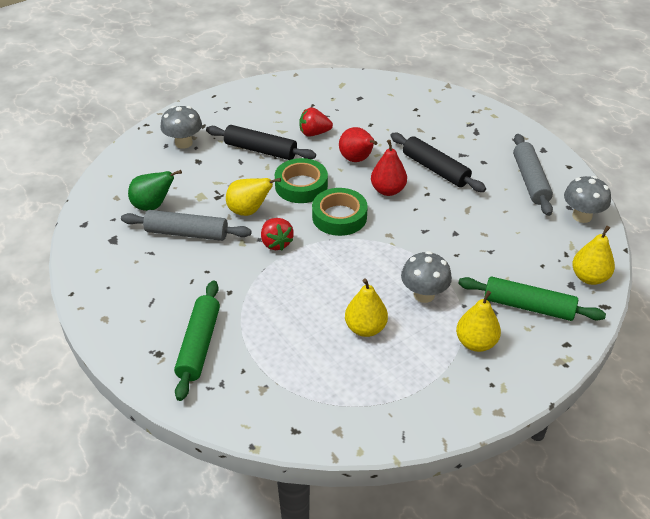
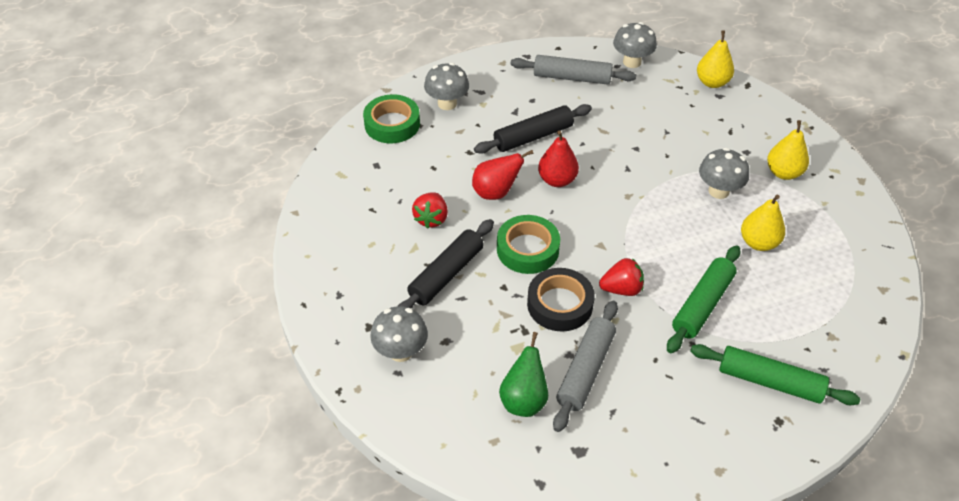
camera: 75 degrees left, 5 degrees up
(249, 211) = (560, 304): yellow pear -> black tape
(339, 217) = (590, 228): green tape -> green tape (392, 124)
(449, 117) = (447, 103): none -> grey mushroom
(528, 306) = (742, 128): green rolling pin -> green rolling pin (702, 305)

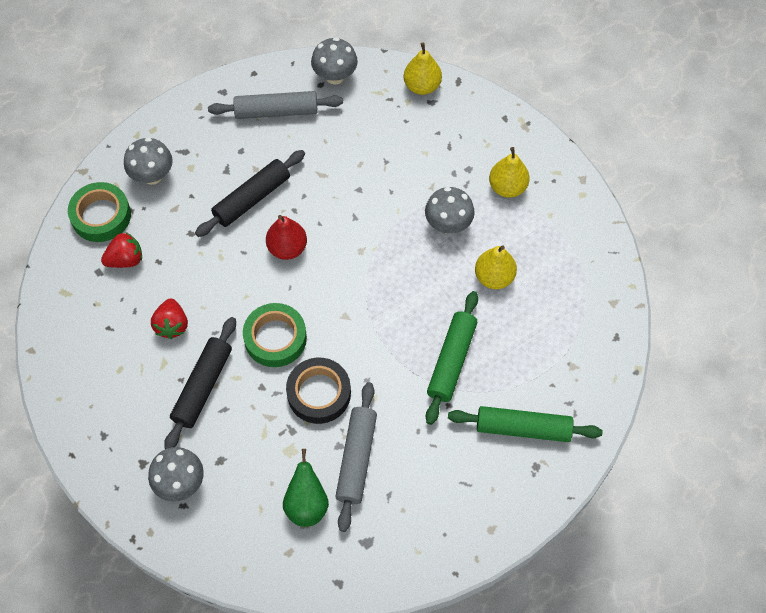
camera: 15 degrees left, 15 degrees up
(496, 192) = (229, 278): red pear -> none
(621, 289) = (374, 362): red strawberry -> red strawberry (126, 259)

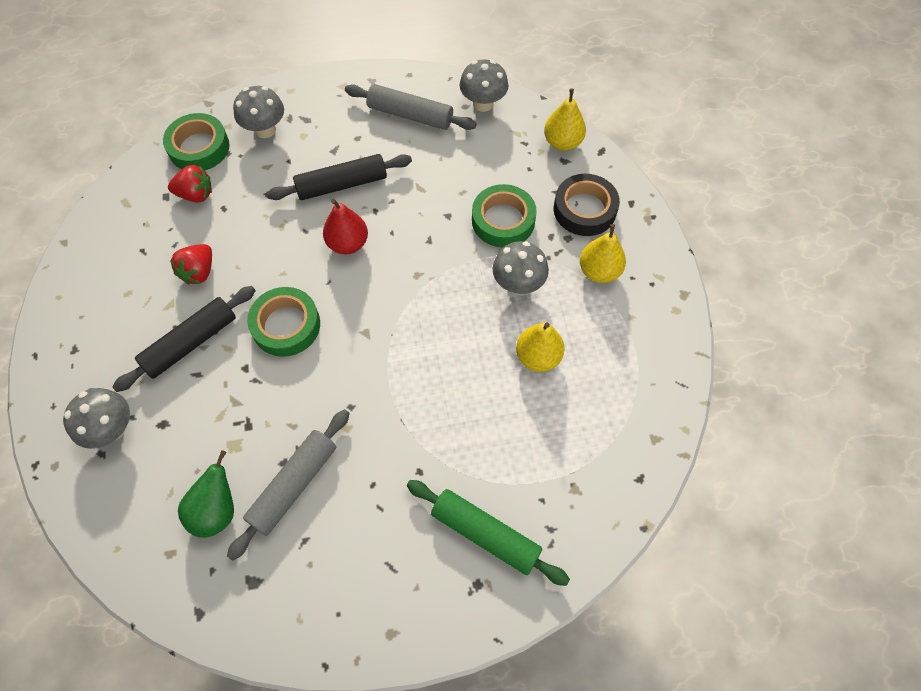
camera: 25 degrees right, 0 degrees up
(319, 393) = (295, 399): black tape -> black tape (584, 209)
(407, 175) = (503, 220): none -> green tape
(451, 361) = (447, 425): green rolling pin -> none

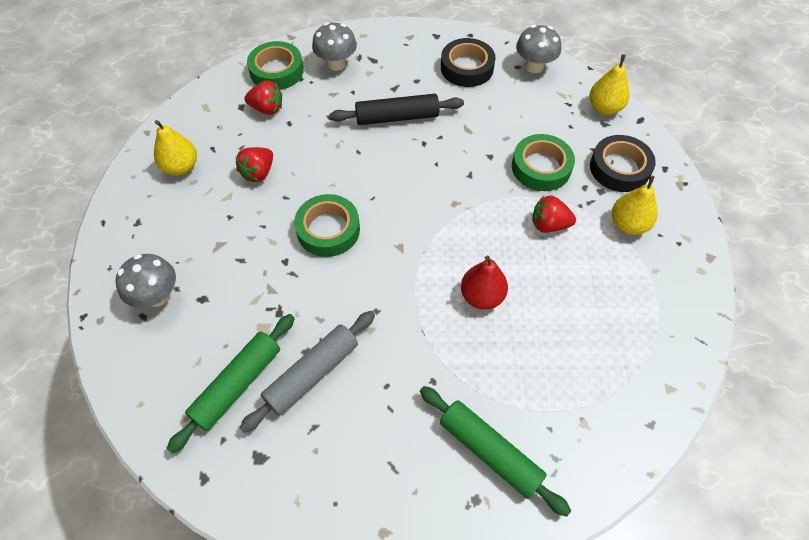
camera: 10 degrees right, 5 degrees down
(191, 343) = (240, 232): black rolling pin -> none
(217, 510) = (237, 384): green pear -> green rolling pin
(348, 243) = (395, 167): red pear -> red pear (482, 296)
(410, 115) = (467, 68): grey rolling pin -> black tape
(518, 284) = (549, 225): grey mushroom -> red strawberry
(538, 357) = (560, 293): yellow pear -> yellow pear (181, 167)

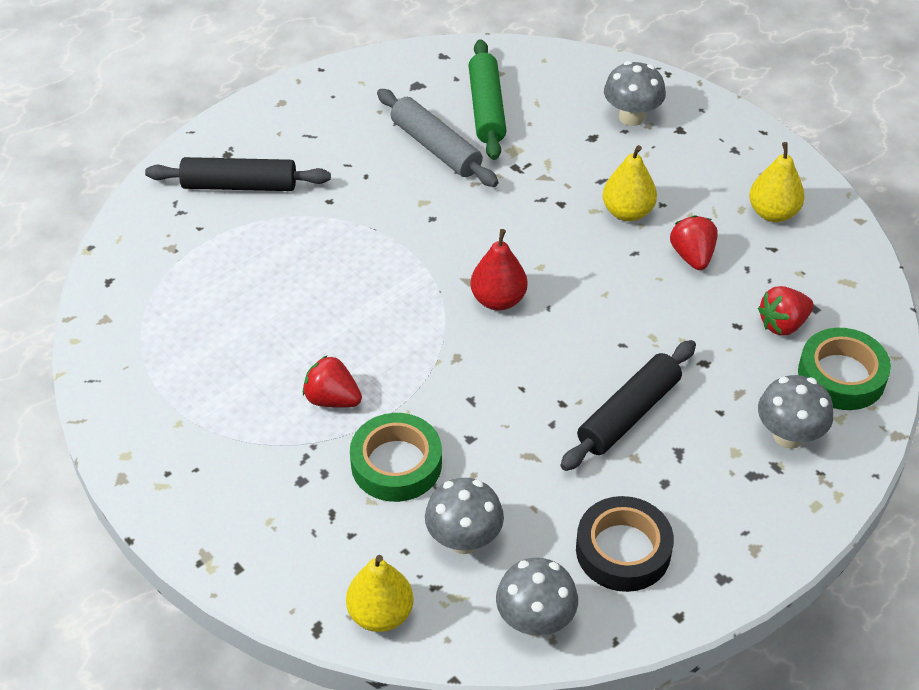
camera: 140 degrees right, 10 degrees down
(312, 374) = (436, 147): grey rolling pin -> grey rolling pin turned 45 degrees counterclockwise
(328, 230) = (555, 251): green tape -> none
(482, 296) = (344, 287): red pear -> red pear (498, 300)
(489, 452) = (239, 185): green rolling pin -> black rolling pin
(537, 113) = (464, 539): none -> grey mushroom
(549, 225) = (332, 399): red strawberry -> red strawberry turned 120 degrees counterclockwise
(619, 168) = (298, 527): black tape -> none
(628, 224) = (241, 457): yellow pear -> yellow pear (627, 212)

